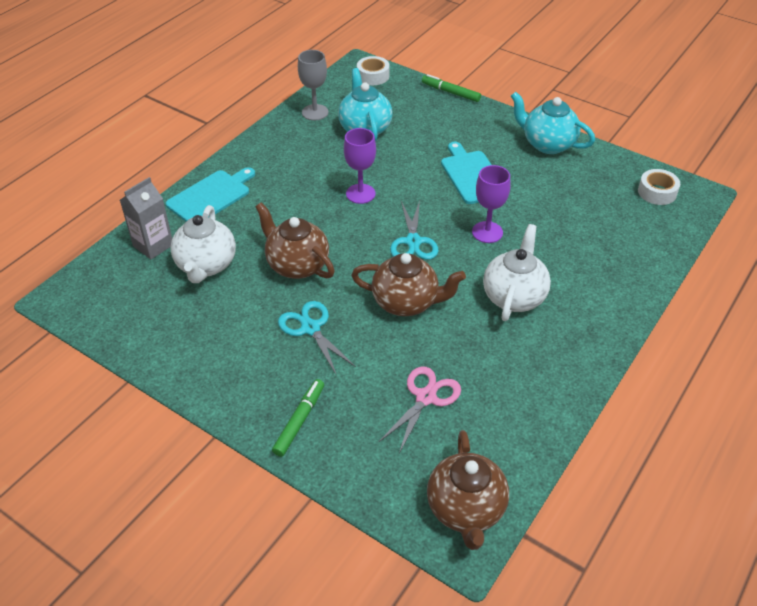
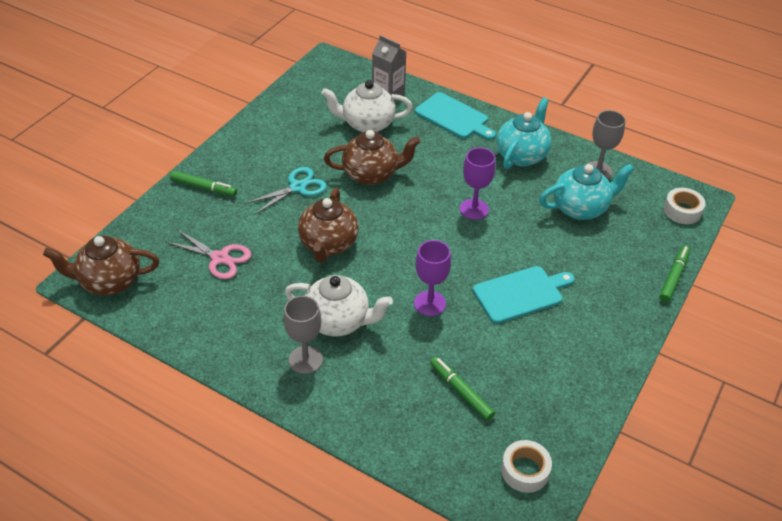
camera: 85 degrees right, 0 degrees up
(297, 265) = (371, 174): brown teapot -> brown teapot turned 45 degrees clockwise
(413, 241) = (409, 248): turquoise scissors -> none
(547, 144) = (596, 365): turquoise teapot -> turquoise teapot (521, 155)
(565, 321) = (305, 360): none -> grey goblet
(587, 220) = (461, 392): none -> green marker

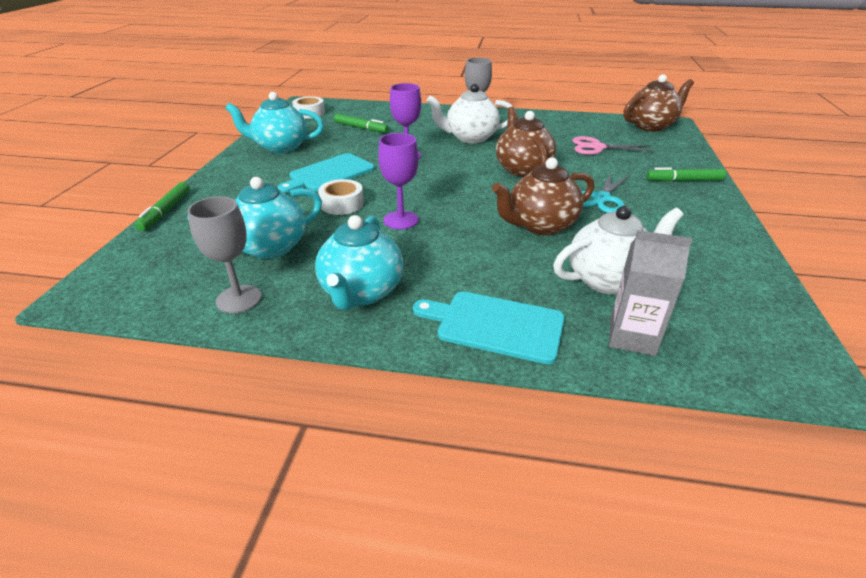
camera: 160 degrees right, 10 degrees down
(570, 368) = (280, 147): none -> turquoise teapot
(682, 211) = (120, 275): white tape -> white tape (342, 204)

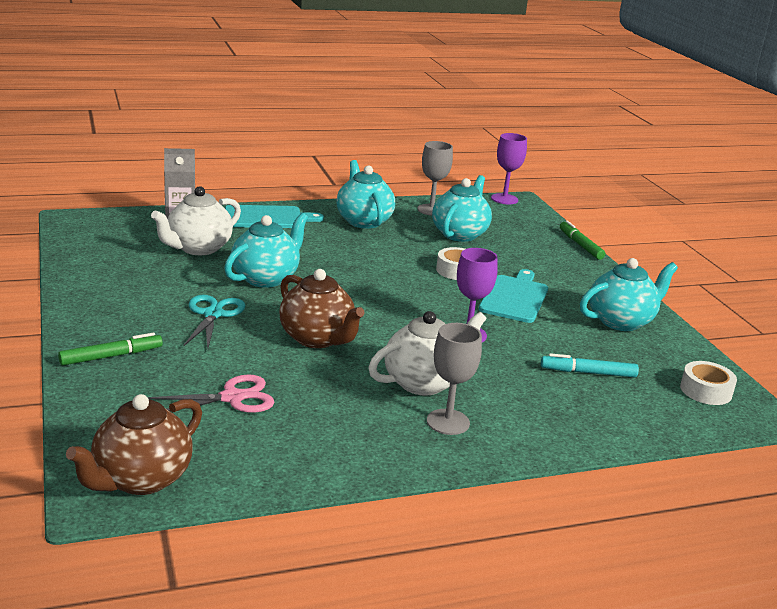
camera: 150 degrees right, 10 degrees down
(361, 128) = (588, 373): green marker -> turquoise marker
(401, 220) = (390, 265): purple goblet -> purple goblet (504, 199)
(540, 225) = (266, 278): brown teapot -> turquoise teapot

